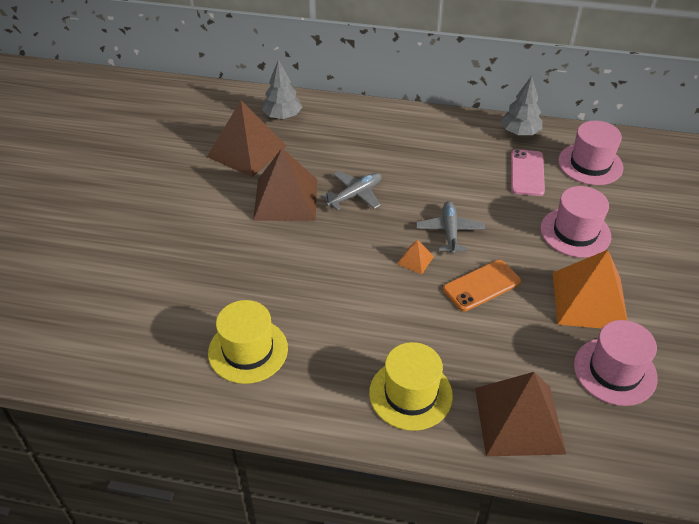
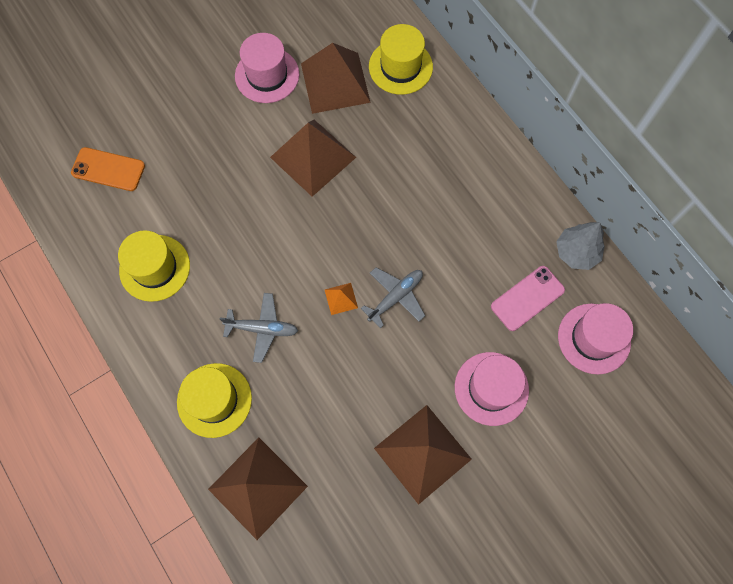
camera: 45 degrees right, 25 degrees up
(282, 116) = (400, 67): grey tree -> yellow hat
(355, 195) = (367, 198): grey plane -> grey plane (262, 329)
(481, 285) = (361, 365): orange phone -> orange phone (108, 169)
(589, 300) = (422, 453): orange pyramid -> brown pyramid
(615, 371) = (365, 521): pink hat -> pink hat (267, 75)

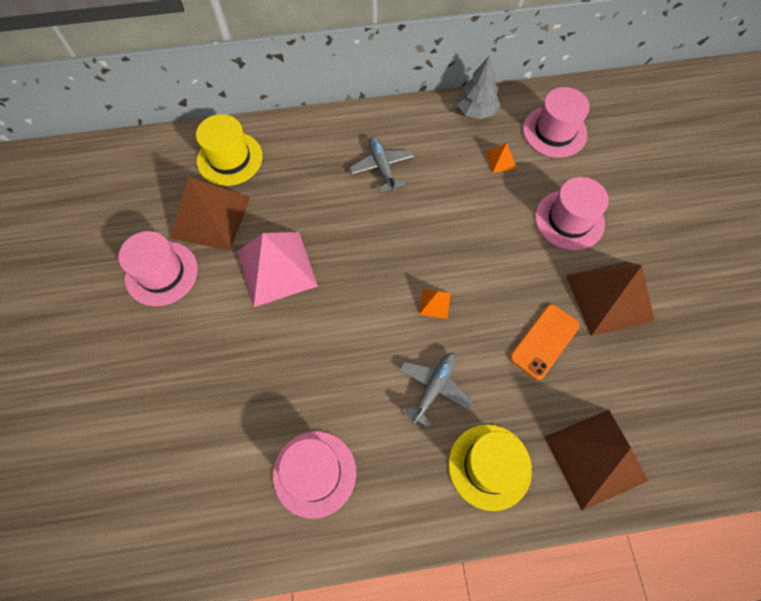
camera: 65 degrees left, 5 degrees down
(108, 169) = (167, 481): orange phone -> orange phone (544, 341)
(154, 268) = (314, 473): yellow hat -> pink hat
(313, 157) = (276, 268): brown pyramid -> pink pyramid
(396, 297) = (454, 257): grey plane -> grey plane (382, 167)
(527, 298) = (500, 160): pink phone -> orange pyramid

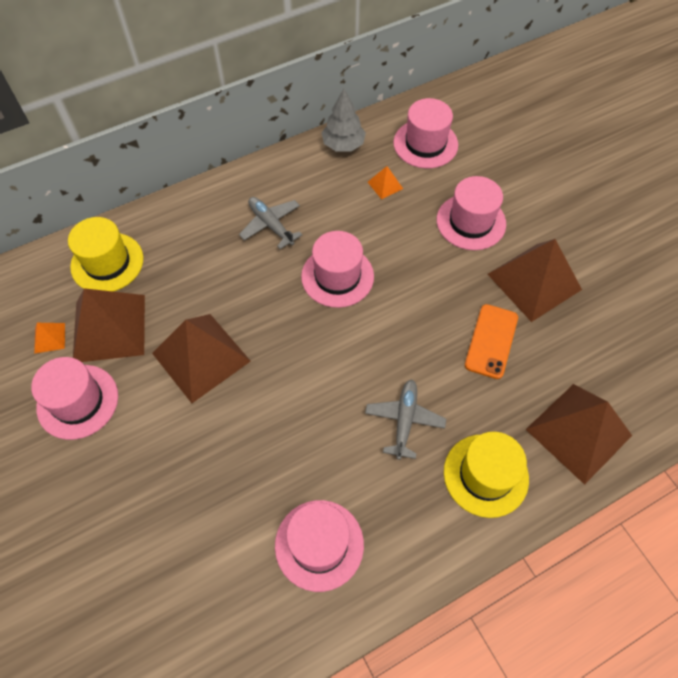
camera: 20 degrees left, 5 degrees down
(276, 268) = (201, 357): pink pyramid -> brown pyramid
(424, 233) = (337, 276): none -> pink hat
(434, 303) = (374, 340): orange pyramid -> orange pyramid (49, 338)

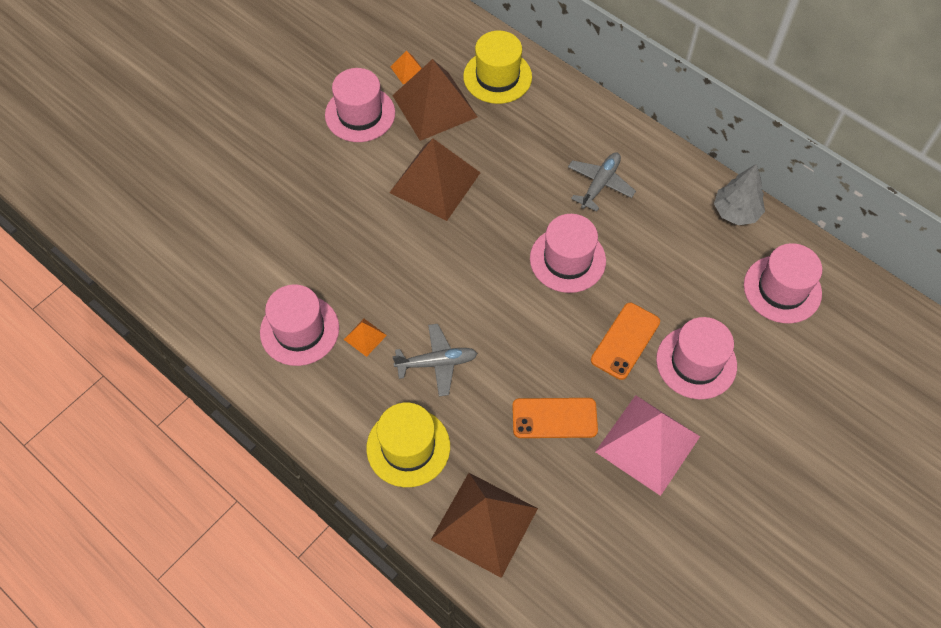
camera: 70 degrees right, 0 degrees up
(385, 185) = (702, 267): orange pyramid -> orange pyramid (365, 337)
(434, 263) = (625, 341): none -> orange phone
(534, 282) = (647, 444): brown pyramid -> pink pyramid

